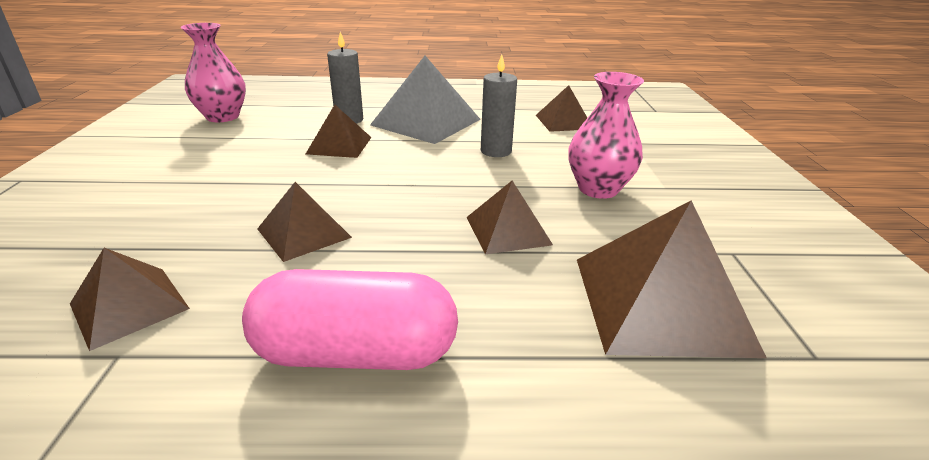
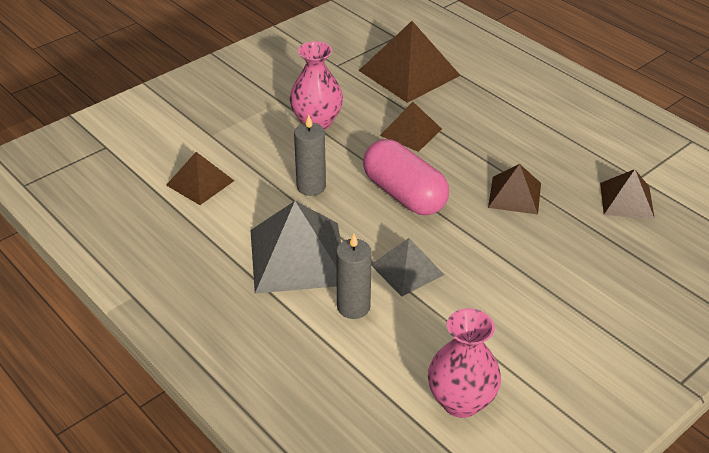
camera: 130 degrees left, 10 degrees up
(339, 145) = (407, 269): brown pyramid -> grey pyramid
(356, 352) = (546, 125): pink capsule -> pink capsule (404, 194)

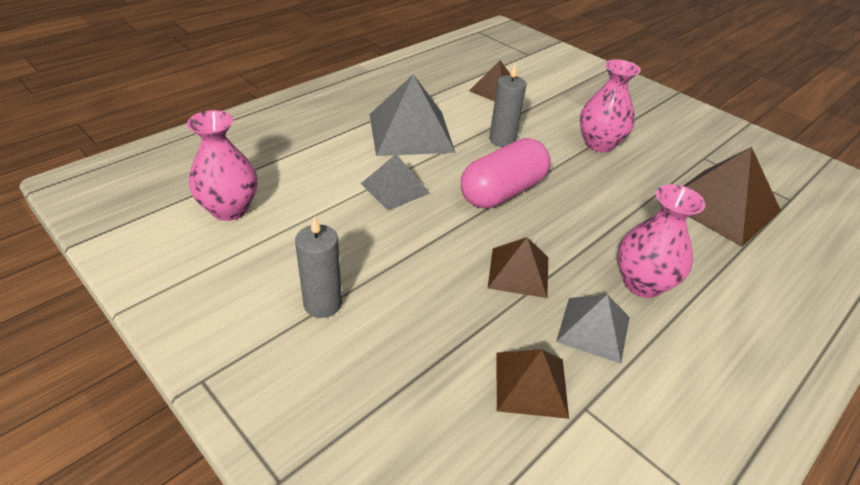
camera: 85 degrees right, 0 degrees up
(353, 307) = (350, 158): grey candle -> grey candle (323, 304)
(411, 132) = (608, 201): brown pyramid -> none
(513, 132) = (642, 283): none -> pink vase
(567, 164) = (593, 329): none -> grey pyramid

